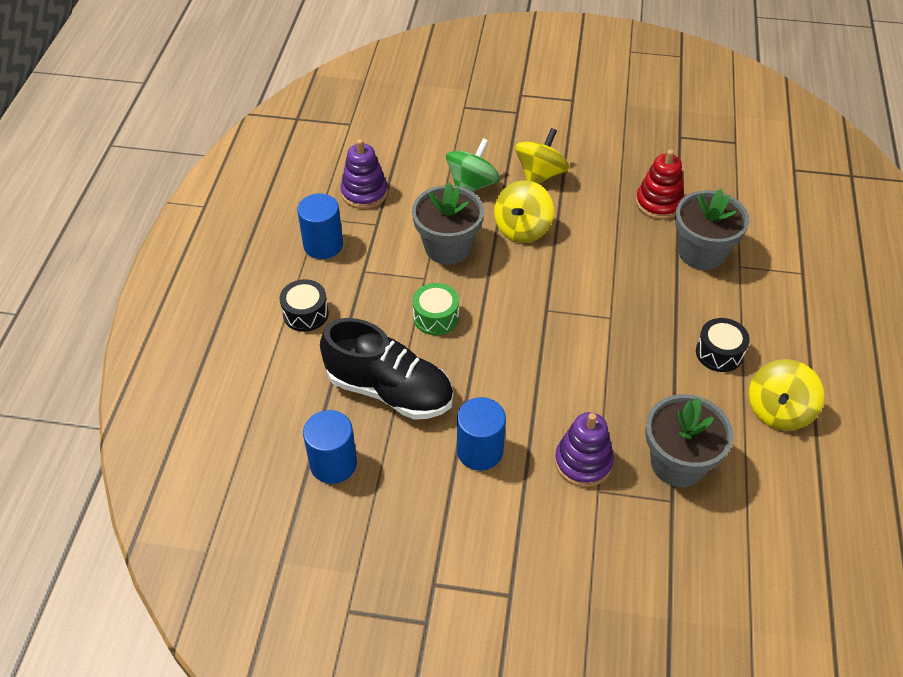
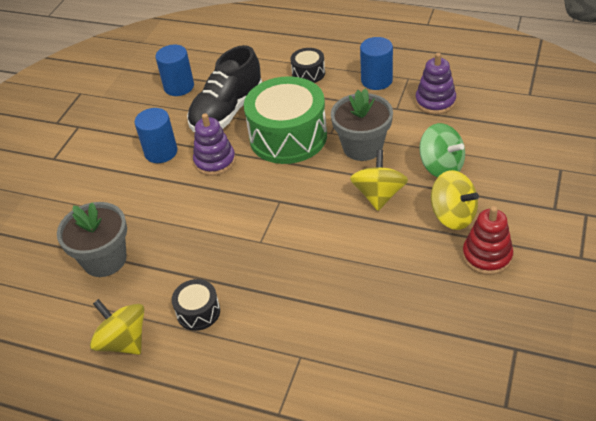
camera: 105 degrees right, 5 degrees down
(436, 317) = (288, 137): green drum -> green drum, size x2.15
(522, 228) = (379, 195): yellow spinning top -> yellow spinning top turned 60 degrees clockwise
(583, 462) = (129, 204): purple stacking toy -> purple stacking toy (215, 161)
(659, 203) = (402, 305): red stacking toy -> red stacking toy (487, 256)
(701, 253) = (324, 327): grey flower pot -> none

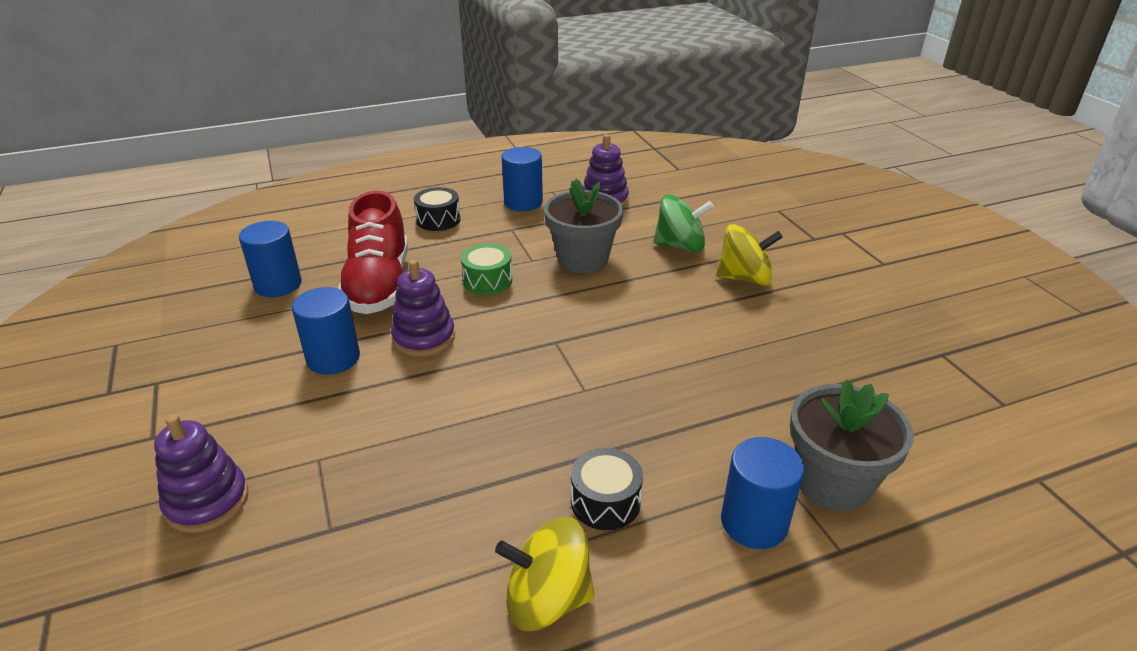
camera: 45 degrees left, 10 degrees down
(46, 206) = (207, 501): none -> purple stacking toy
(104, 259) = (393, 516): grey flower pot -> grey flower pot (833, 482)
(227, 111) = (379, 285): black shoe -> red shoe
(254, 370) = (754, 522): none -> blue cylinder
(288, 137) = (487, 280): green drum -> green drum, size x0.46
(379, 195) = (654, 291): yellow spinning top -> none
(487, 256) = (817, 296): red stacking toy -> none

